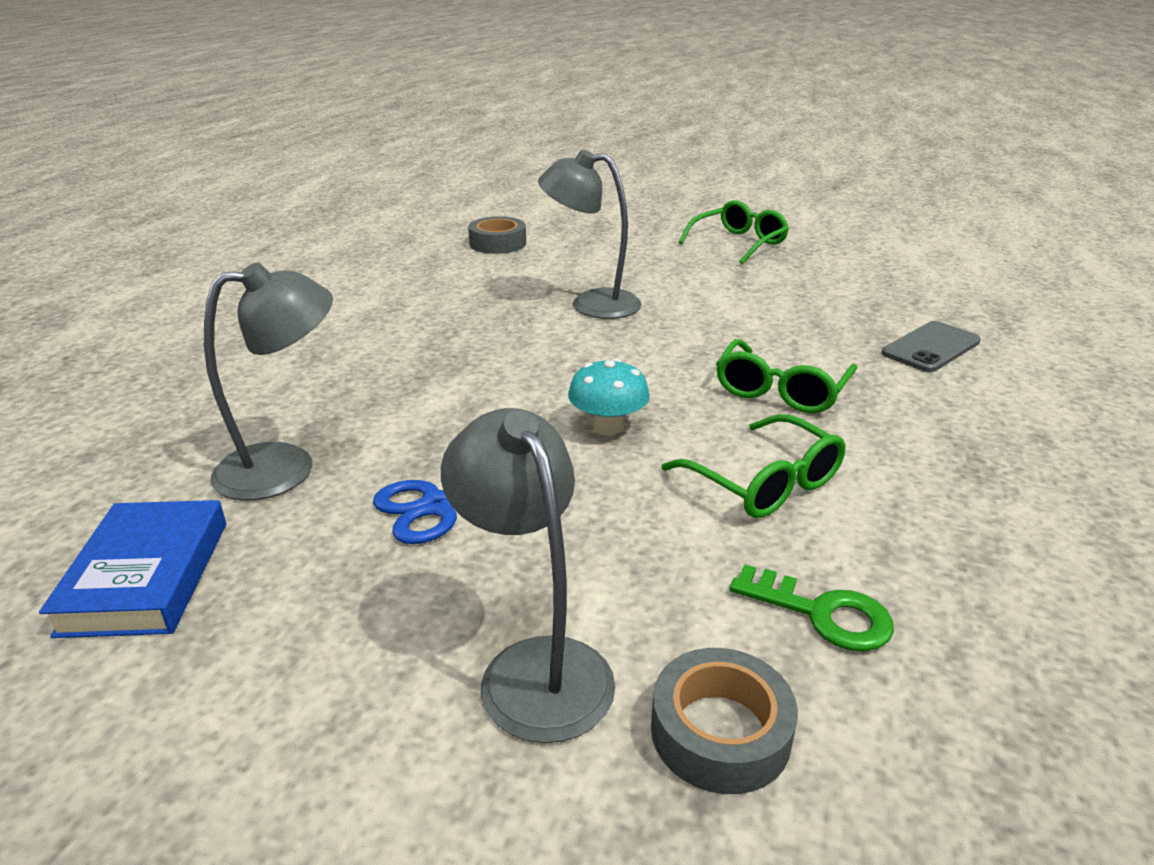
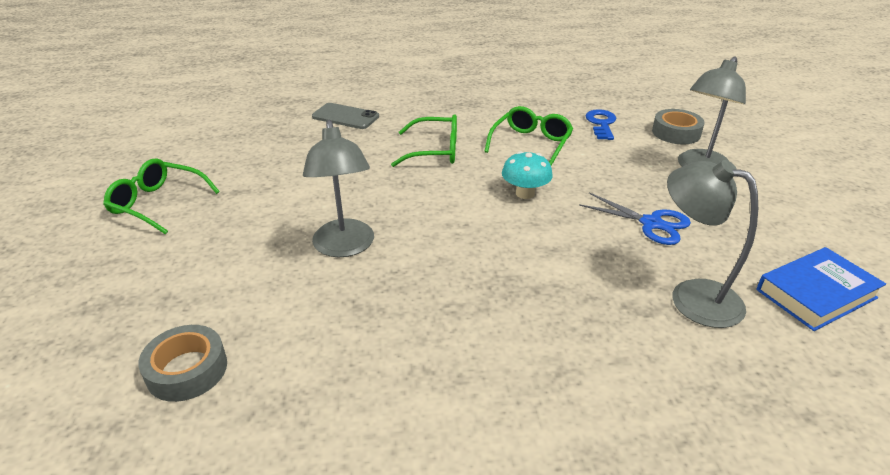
camera: 115 degrees left, 5 degrees up
(822, 613) = (601, 123): green key -> blue key

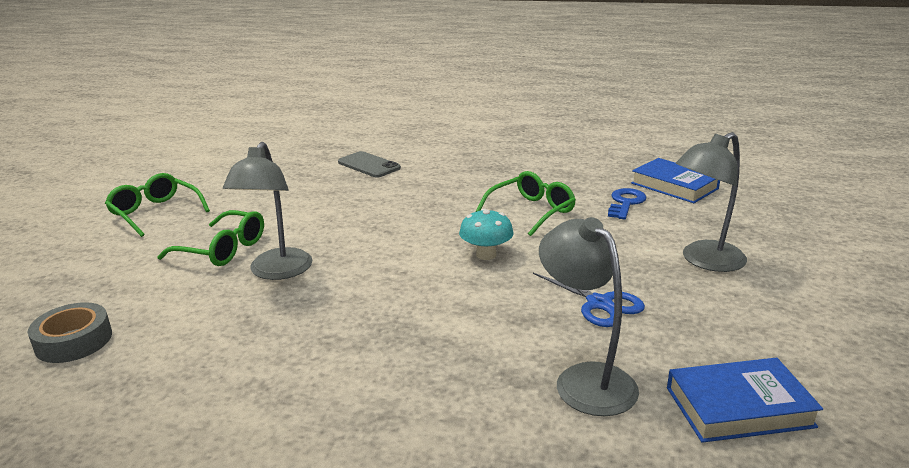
camera: 20 degrees right, 10 degrees down
(435, 151) = (429, 205): green glasses -> green glasses (223, 250)
(627, 102) = (674, 186): none -> blue book
(676, 133) = (706, 222): grey tape -> none

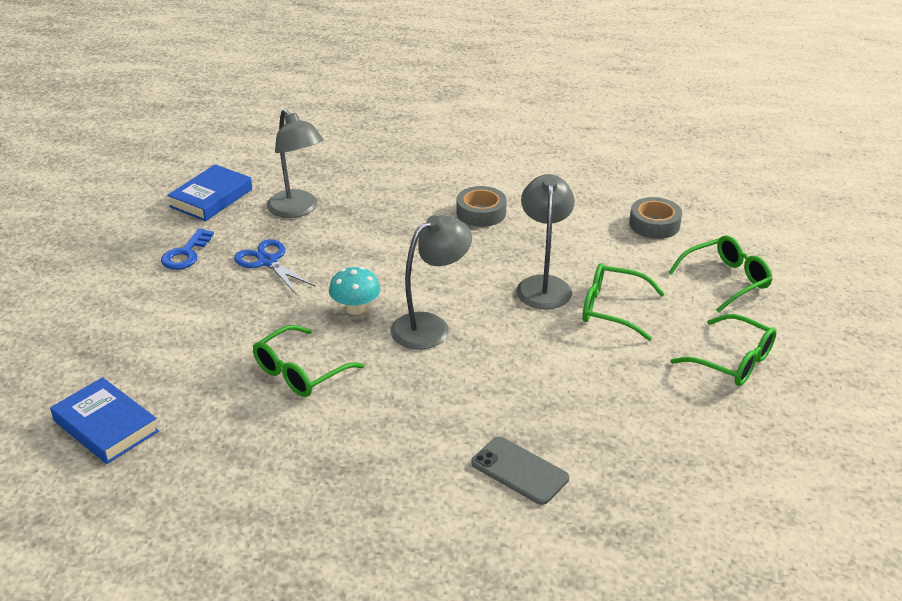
camera: 175 degrees right, 10 degrees up
(73, 272) = (726, 280): none -> green glasses
(304, 366) = (481, 213): none -> grey tape
(625, 203) = (185, 390): blue key -> blue key (186, 254)
(704, 261) = (154, 305): grey lamp -> grey lamp (430, 326)
(739, 407) = (211, 198): blue book -> blue book turned 45 degrees counterclockwise

